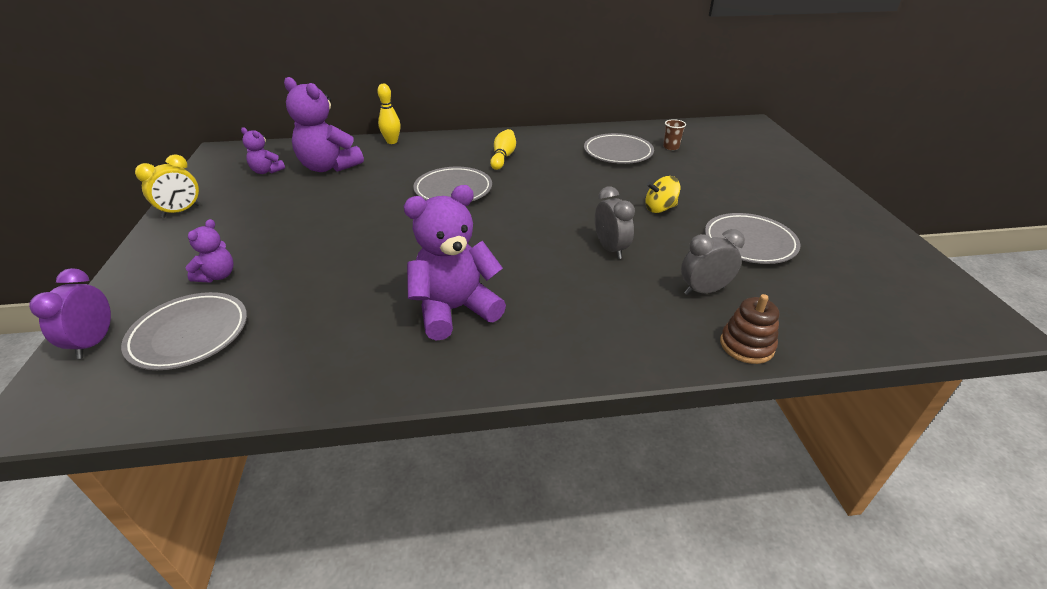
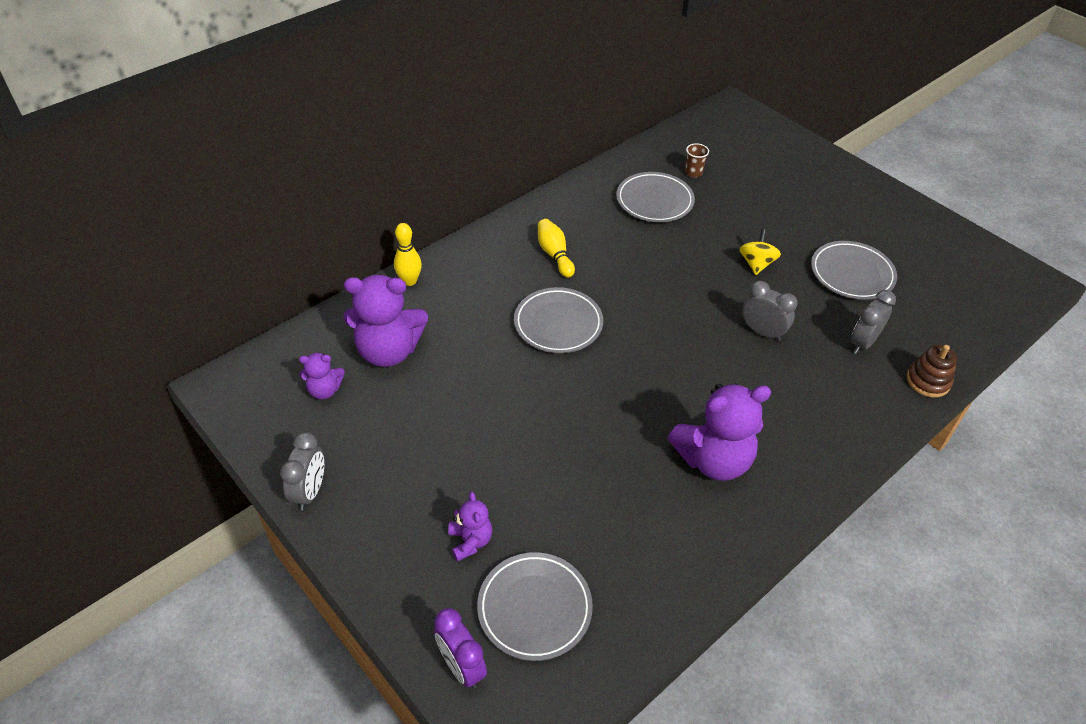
camera: 35 degrees left, 10 degrees up
(181, 211) = (310, 491): yellow clock -> grey clock
(455, 310) = (713, 460): purple teddy bear -> purple teddy bear turned 135 degrees counterclockwise
(660, 208) = (756, 264): yellow spinning top -> yellow spinning top turned 150 degrees clockwise

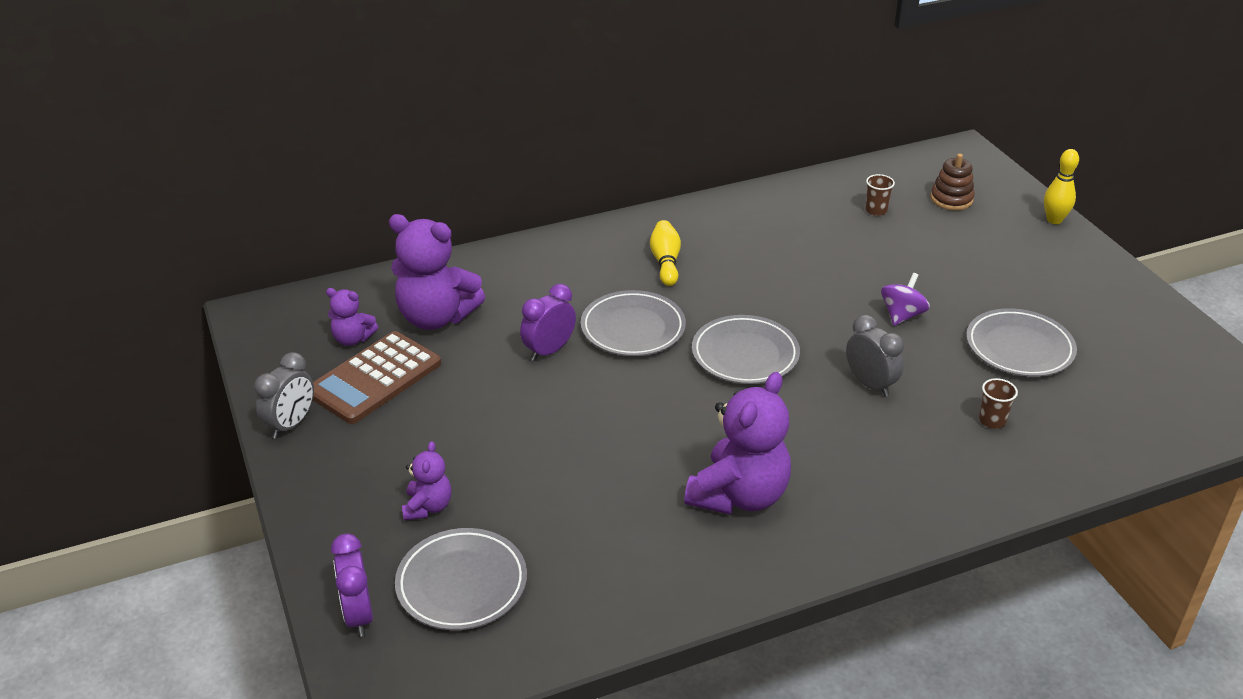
camera: 20 degrees right, 10 degrees down
(363, 425) = (374, 378): none -> brown calculator
(409, 281) = (493, 257): yellow bowling pin -> yellow bowling pin (1054, 220)
(500, 361) = (549, 351): none -> purple clock
(654, 201) = (812, 230): grey plate -> grey plate (745, 355)
(713, 460) = (739, 495): purple teddy bear -> purple teddy bear turned 60 degrees counterclockwise
(756, 264) = (902, 315): yellow spinning top -> purple spinning top
(863, 343) = (992, 421): grey clock -> brown cup
(928, 381) = (1055, 477): brown stacking toy -> brown stacking toy (951, 199)

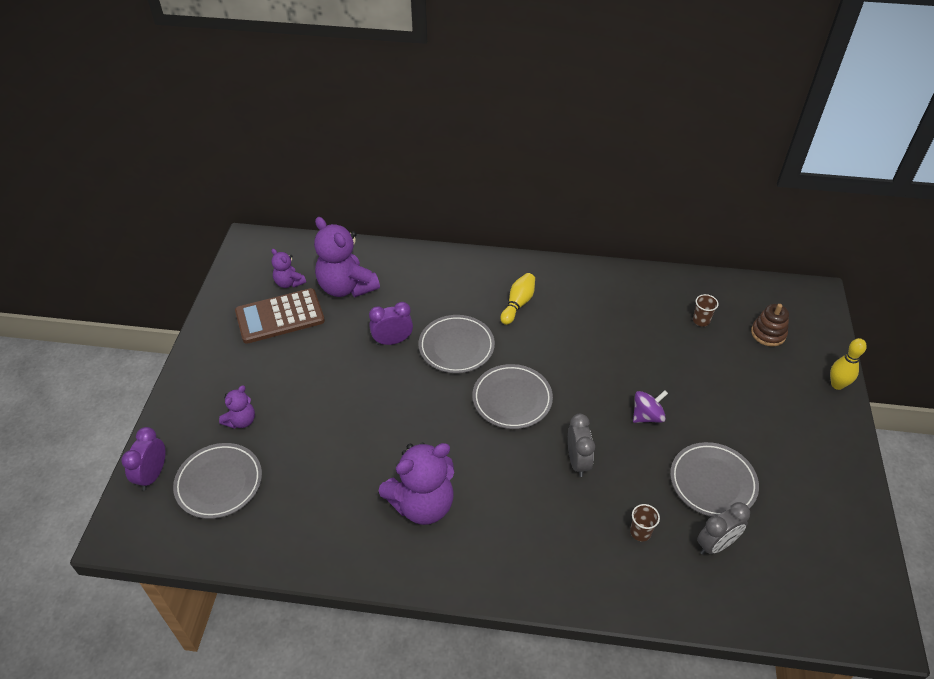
camera: 30 degrees right, 10 degrees up
(291, 424) = (213, 328): grey clock -> grey clock (716, 545)

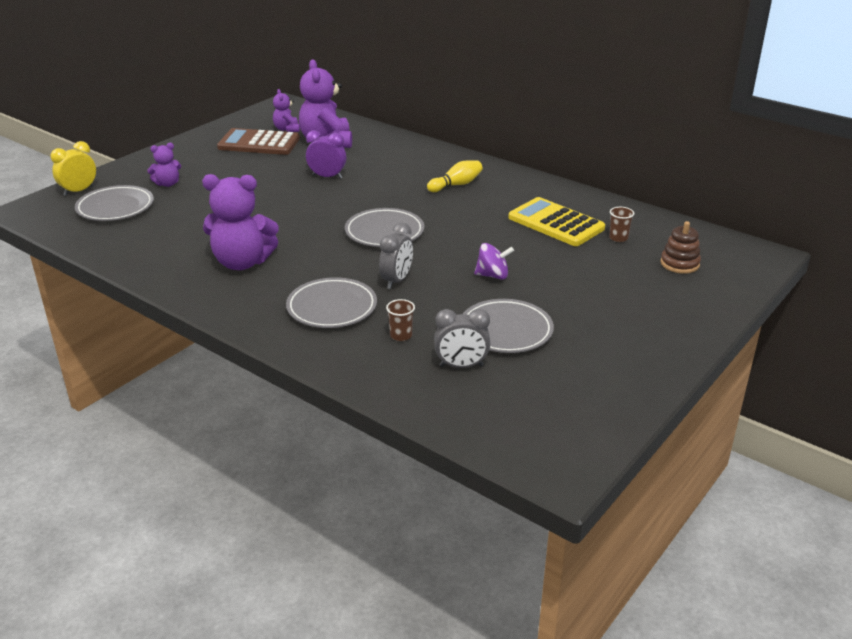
camera: 30 degrees right, 15 degrees down
(153, 475) = (79, 191): purple clock -> yellow clock
(456, 347) = (374, 193): grey plate -> grey plate (332, 307)
(640, 322) = (556, 223): none -> yellow calculator
(837, 384) = (715, 314): yellow bowling pin -> none

